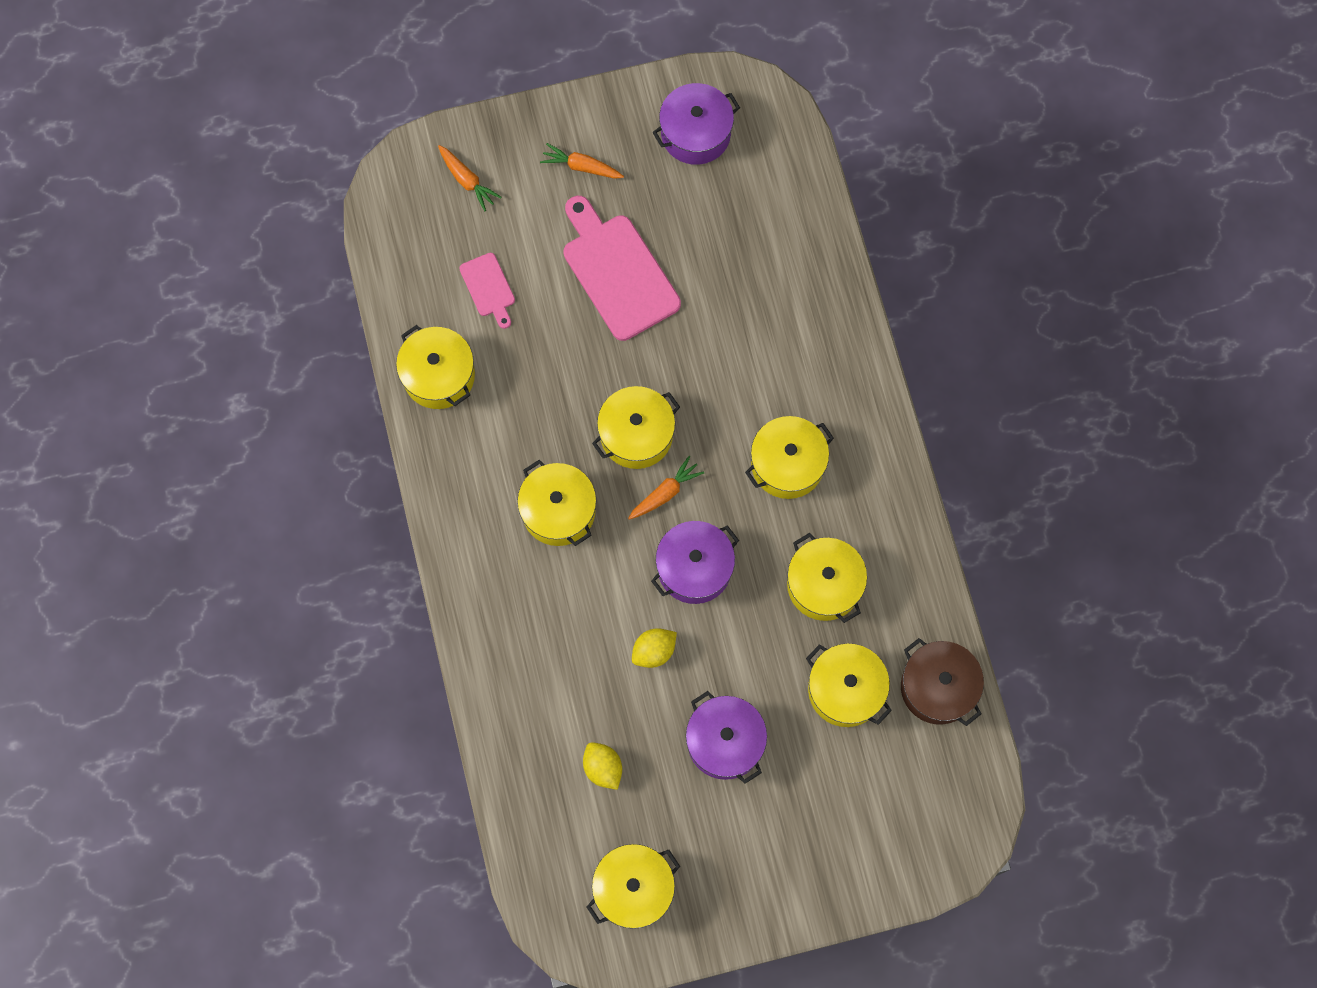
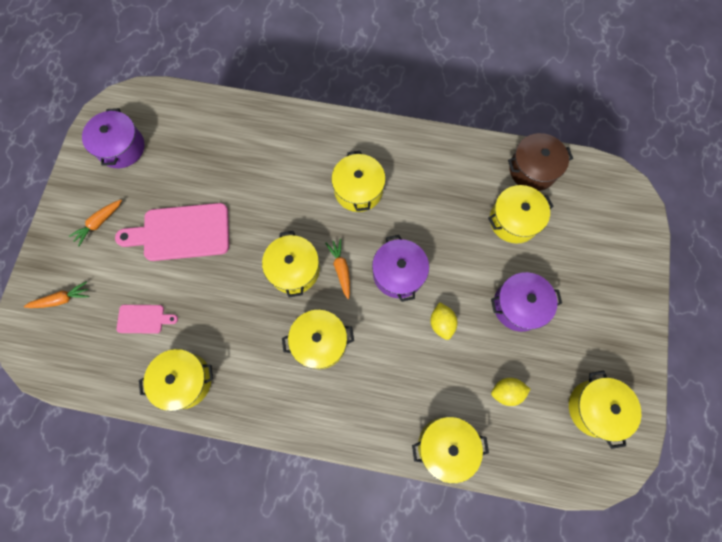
camera: 65 degrees left, 0 degrees up
(824, 584) = (443, 203): yellow pot -> yellow pot (445, 446)

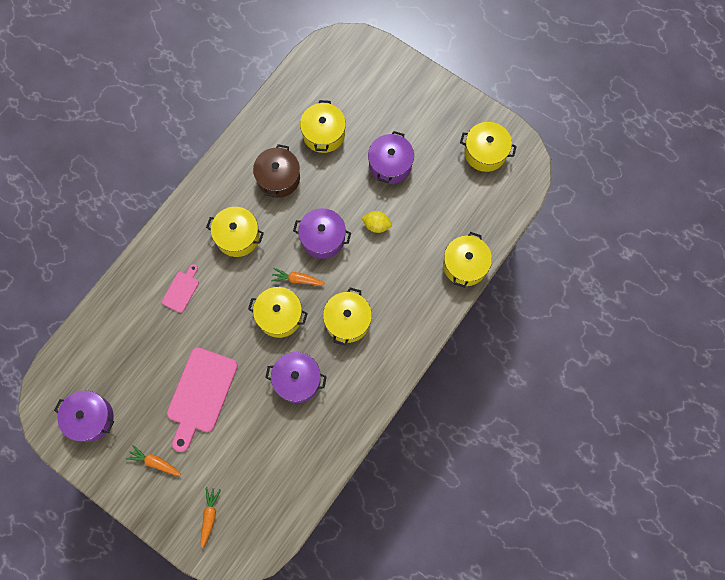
camera: 65 degrees left, 0 degrees up
(99, 223) = (155, 462): orange carrot -> orange carrot turned 135 degrees clockwise
(143, 319) = (261, 452): pink cutting board -> pink cutting board (181, 290)
(185, 380) = (328, 436): yellow pot -> none
(233, 320) = (297, 380): none -> purple pot
(506, 392) = (447, 205): yellow lemon -> none
(532, 169) = (290, 98): brown pot -> brown pot (278, 178)

